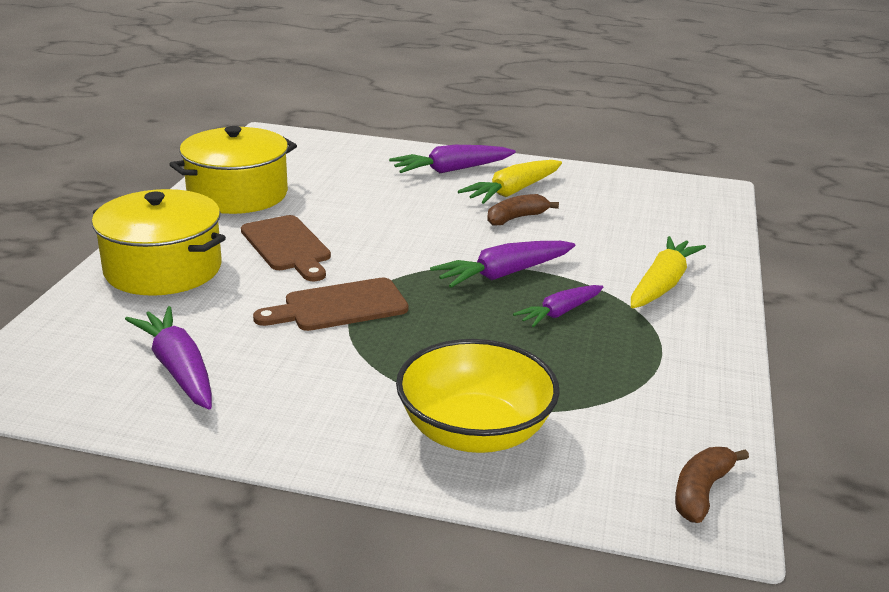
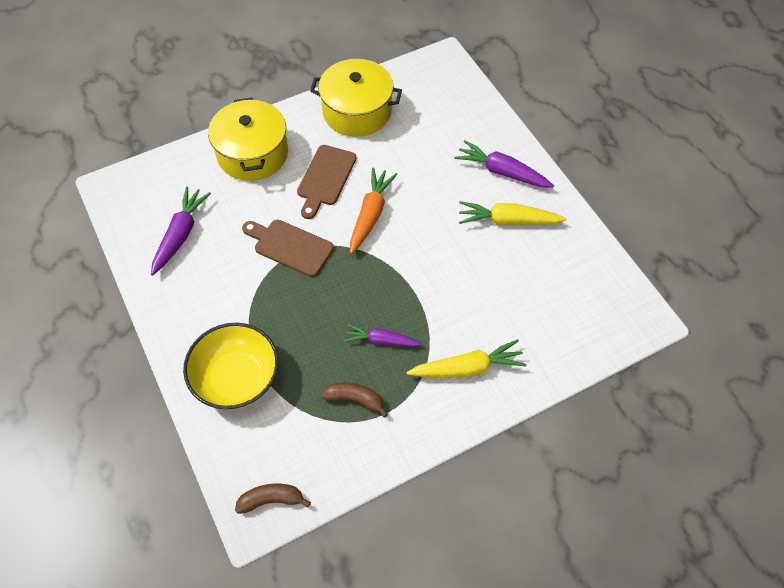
camera: 50 degrees right, 30 degrees up
(383, 246) = (370, 215): none -> orange carrot
(504, 274) = (397, 288): purple carrot -> none
(516, 218) = (473, 247): brown banana -> brown banana (355, 399)

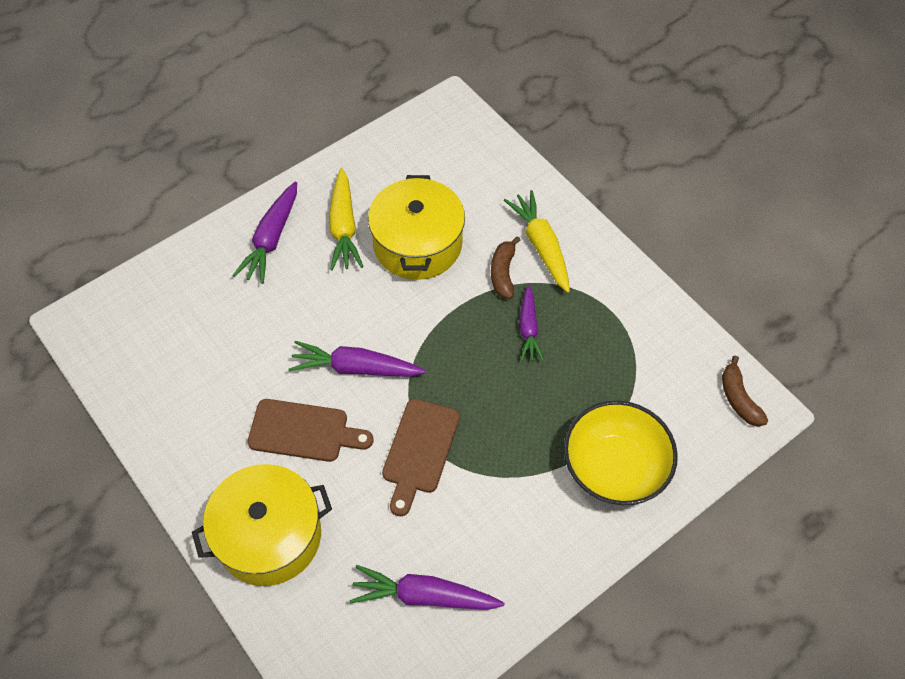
camera: 100 degrees left, 0 degrees up
(355, 399) = (605, 342): brown banana -> brown banana (503, 273)
(357, 111) = (180, 414): yellow pot -> yellow pot (417, 244)
(370, 215) = (356, 368): orange carrot -> purple carrot

